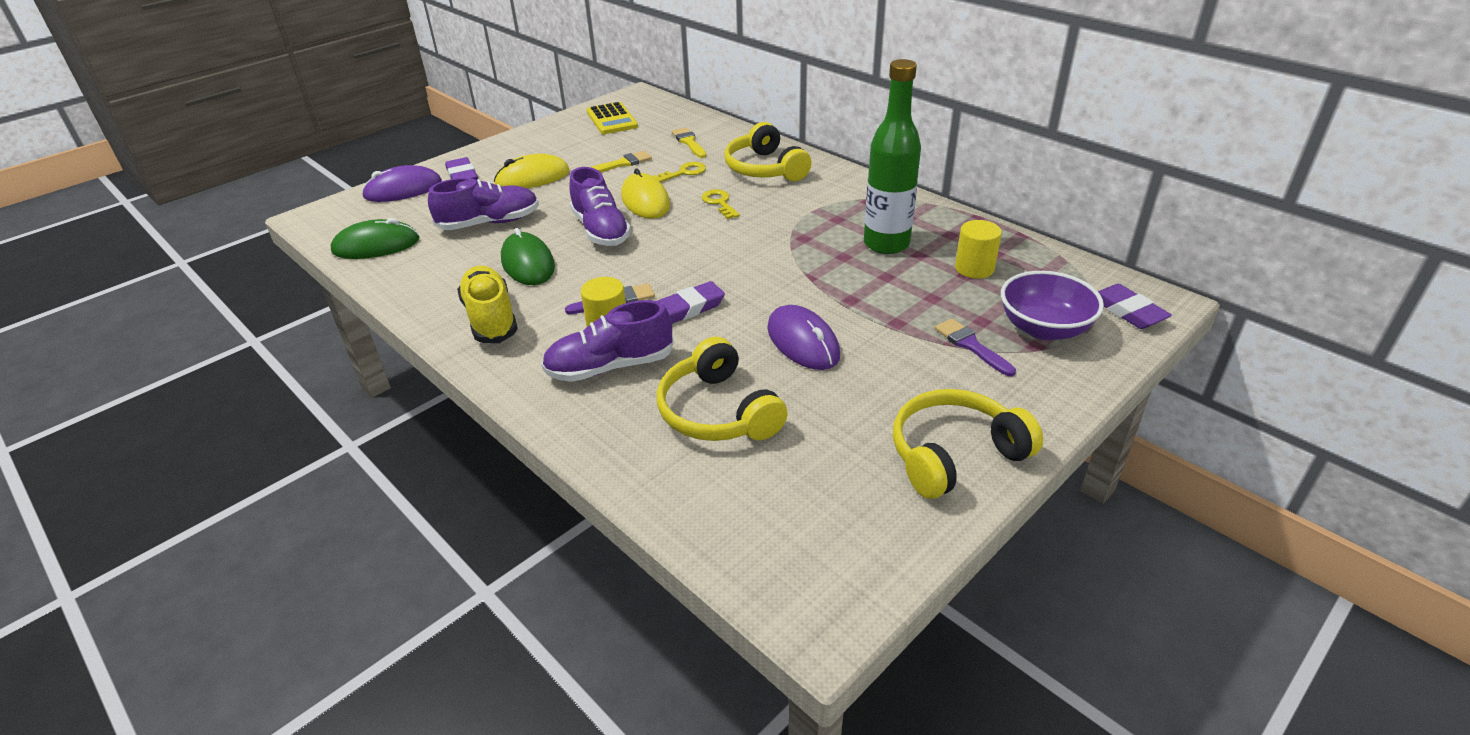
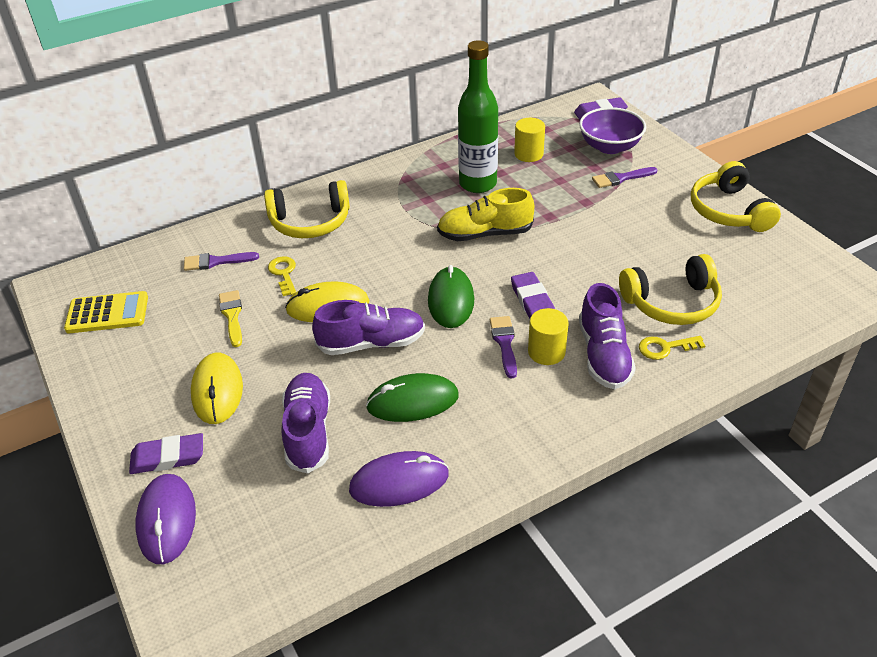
camera: 75 degrees left, 5 degrees up
(376, 245) = (307, 541): green mouse -> green mouse (451, 300)
(491, 318) = (505, 432): yellow shoe -> yellow shoe (485, 234)
(689, 142) = (216, 262): yellow brush -> purple brush
(719, 203) = (361, 259): yellow key -> yellow key (665, 348)
(803, 342) = (597, 248): purple mouse -> purple mouse (399, 482)

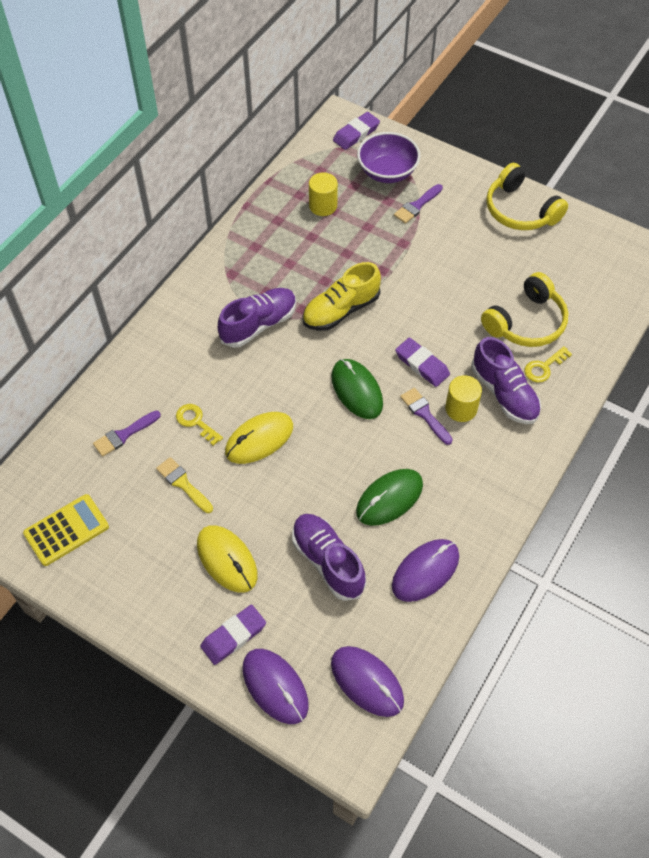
camera: 30 degrees left, 15 degrees up
(257, 559) = (367, 682): none -> purple mouse
(310, 222) = (179, 357): yellow headphones -> none
(371, 343) = (321, 459): purple shoe -> purple shoe (258, 324)
(478, 184) = (300, 257): green bottle -> none

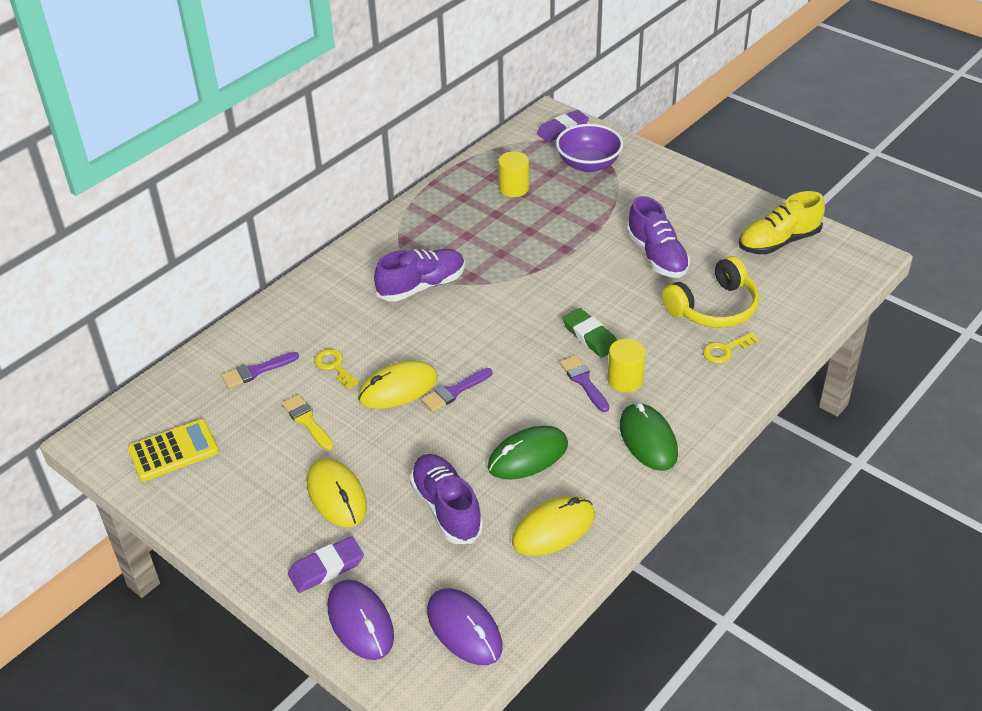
camera: 10 degrees right, 15 degrees down
(341, 310) = (512, 280): yellow shoe -> yellow shoe (778, 242)
(357, 390) = (513, 353): green mouse -> green mouse (648, 439)
(417, 205) = (614, 195): purple brush -> purple brush (454, 391)
(422, 364) = (590, 336): purple eraser -> green eraser
(425, 571) = (553, 529): purple mouse -> yellow mouse
(504, 393) = (676, 370): purple shoe -> purple shoe (657, 256)
(520, 210) = (726, 207): yellow headphones -> none

